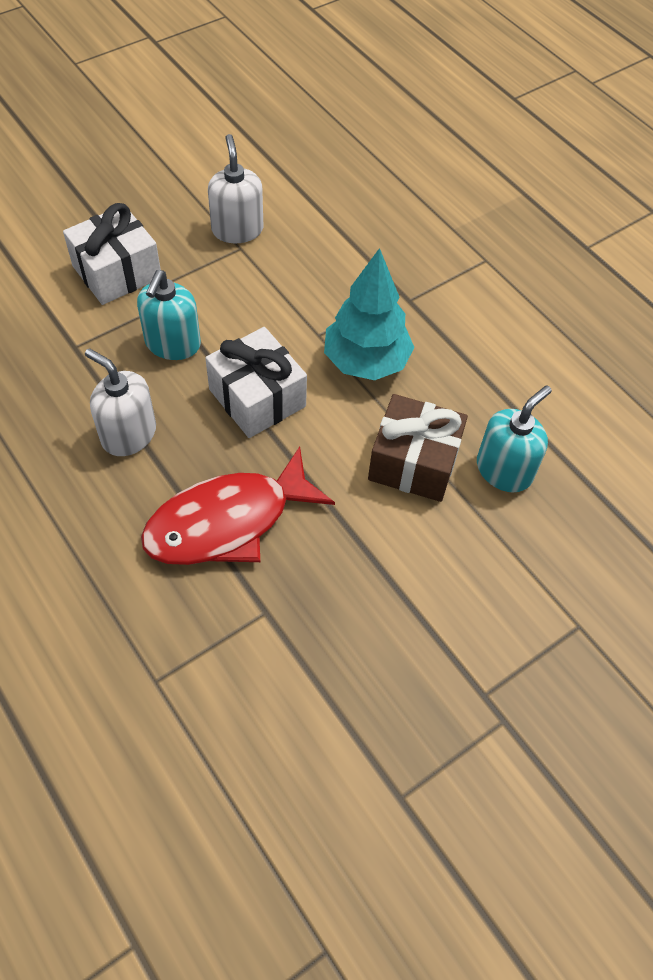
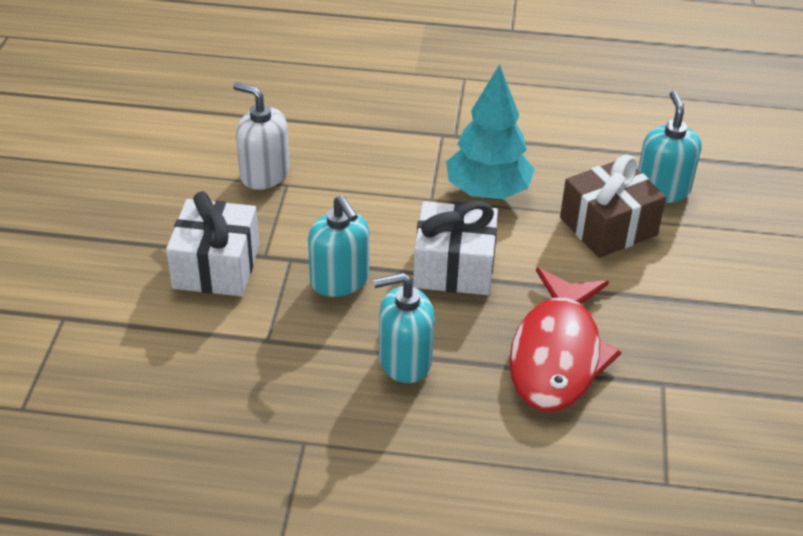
camera: 45 degrees left, 15 degrees down
(128, 434) = (404, 361): white soap dispenser -> turquoise soap dispenser

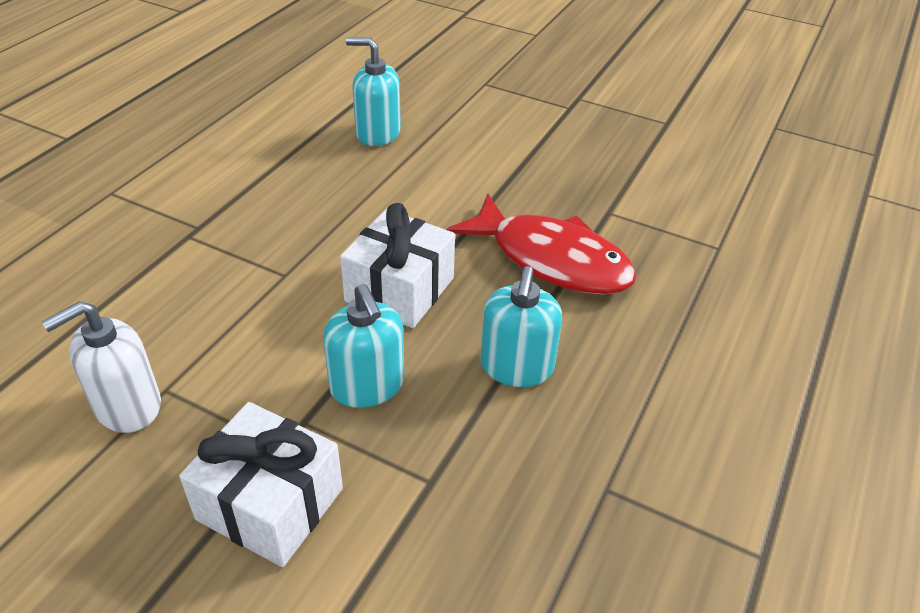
camera: 70 degrees left, 0 degrees up
(339, 280) = (367, 386): turquoise soap dispenser -> turquoise soap dispenser turned 75 degrees clockwise
(487, 191) = (304, 232): turquoise tree -> none
(608, 226) = (404, 177): brown gift -> none

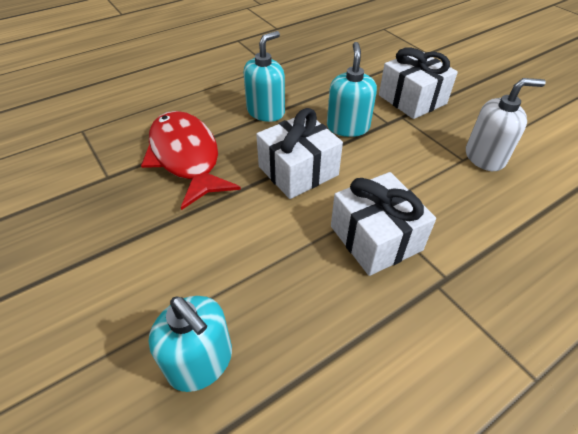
camera: 150 degrees left, 5 degrees up
(271, 246) = (375, 238): none -> white gift

